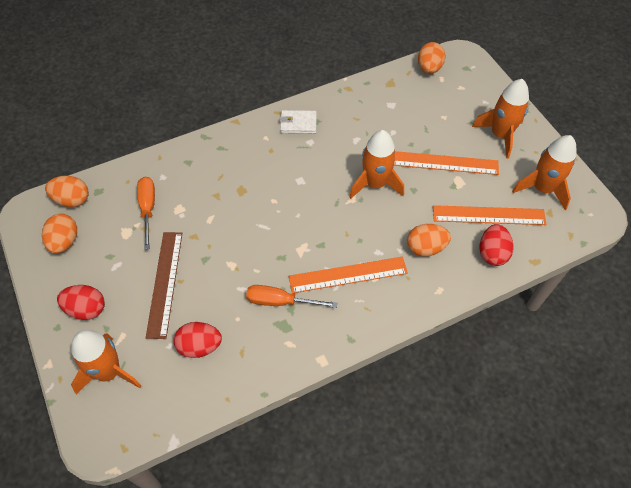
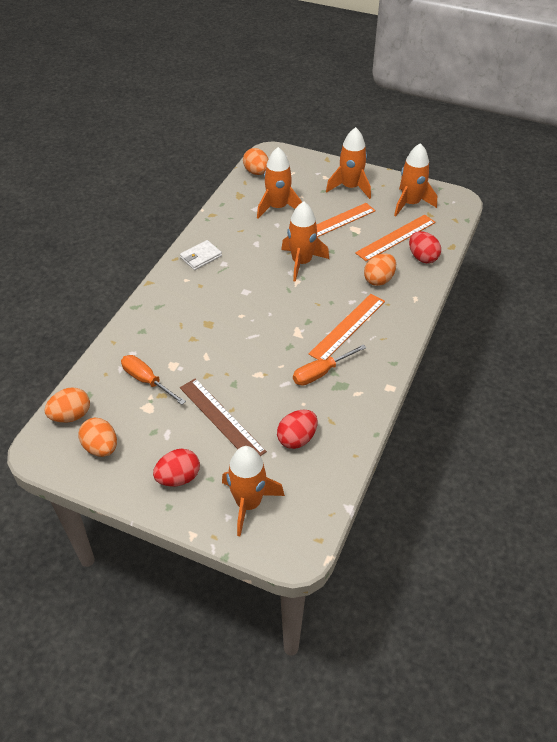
camera: 40 degrees left, 10 degrees down
(411, 115) = (278, 207): none -> orange rocket

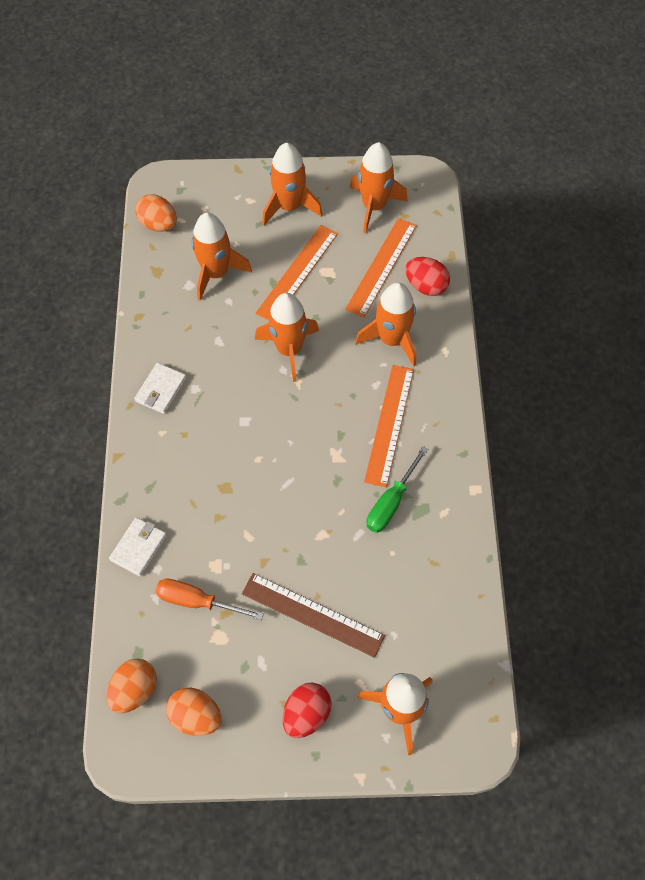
camera: 25 degrees left, 15 degrees up
(128, 336) = (138, 547): none -> white wallet
(297, 438) = (409, 603): red egg -> none
(321, 373) = (391, 502): orange screwdriver -> green screwdriver
(379, 280) = (392, 340): orange egg -> orange rocket

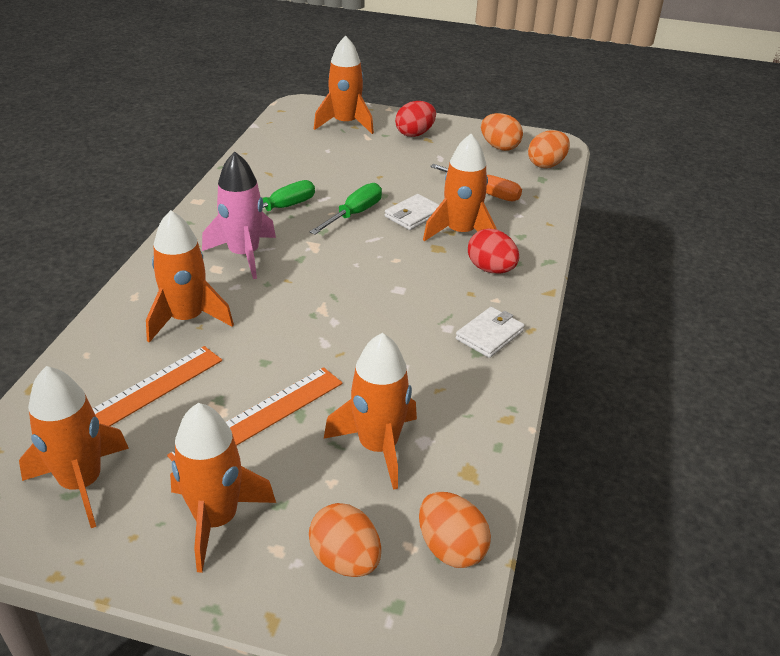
camera: 165 degrees left, 25 degrees down
(138, 547) = (533, 229): white wallet -> white wallet (413, 215)
(212, 204) = (345, 559): none -> orange egg
(289, 349) = (317, 337): orange rocket -> orange rocket (460, 233)
(312, 614) = (388, 169): brown ruler -> none
(318, 516) = (354, 214): none -> green screwdriver
(389, 424) = (244, 254): orange ruler -> pink rocket
(426, 286) = (99, 361): red egg -> red egg (491, 269)

